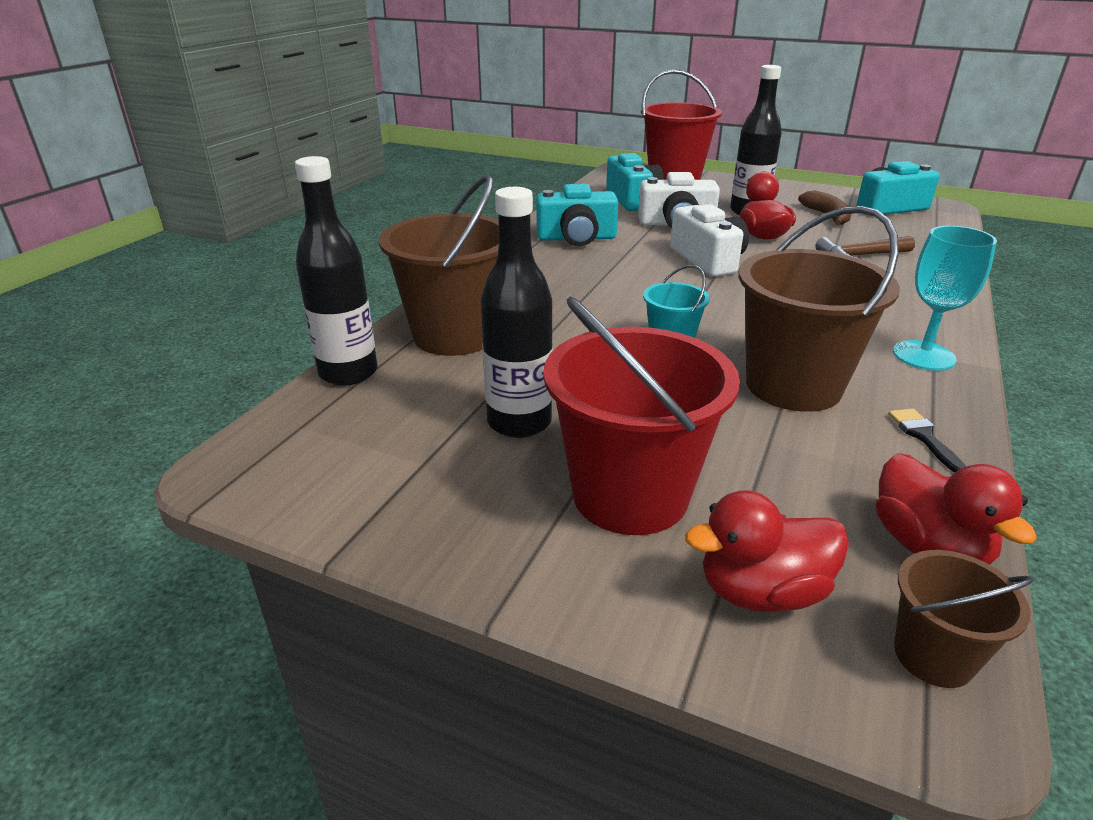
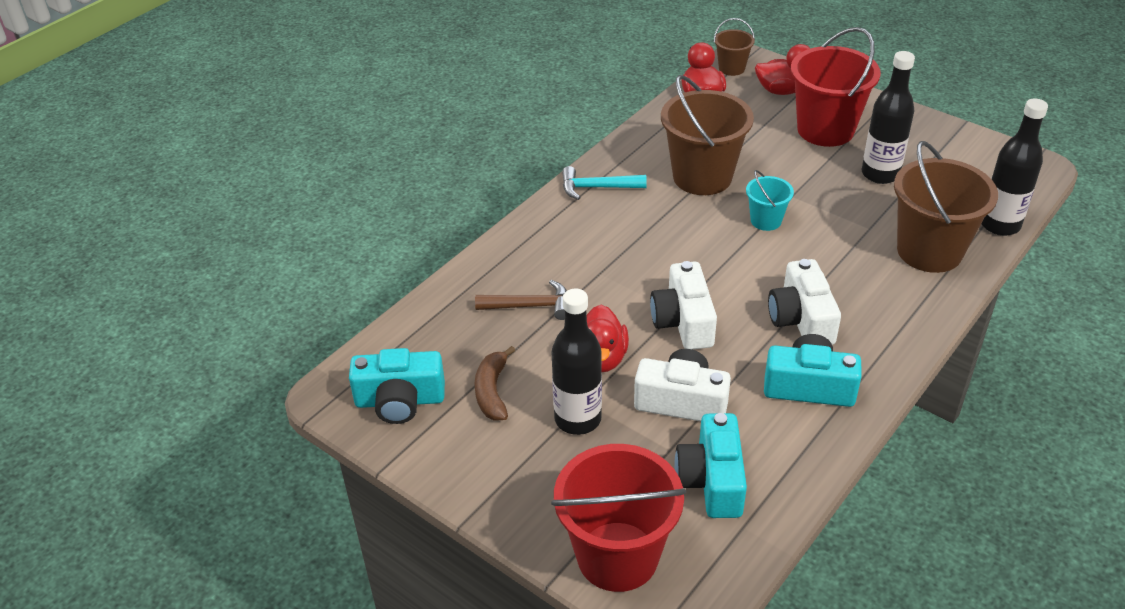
camera: 165 degrees left, 10 degrees up
(595, 271) = (801, 319): none -> white camera
(923, 355) = (597, 188): turquoise goblet -> turquoise hammer
(923, 437) = (654, 138): black brush -> none

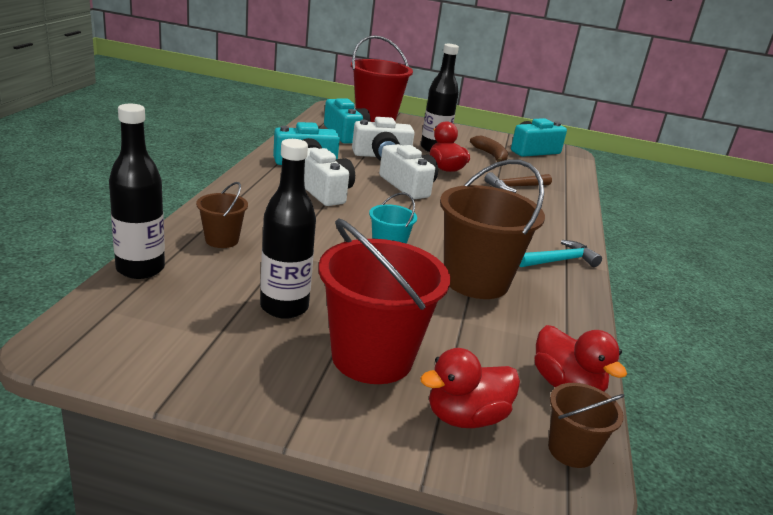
camera: 150 degrees right, 15 degrees down
(929, 251) = (222, 240): brown bucket -> brown bucket, size x0.50

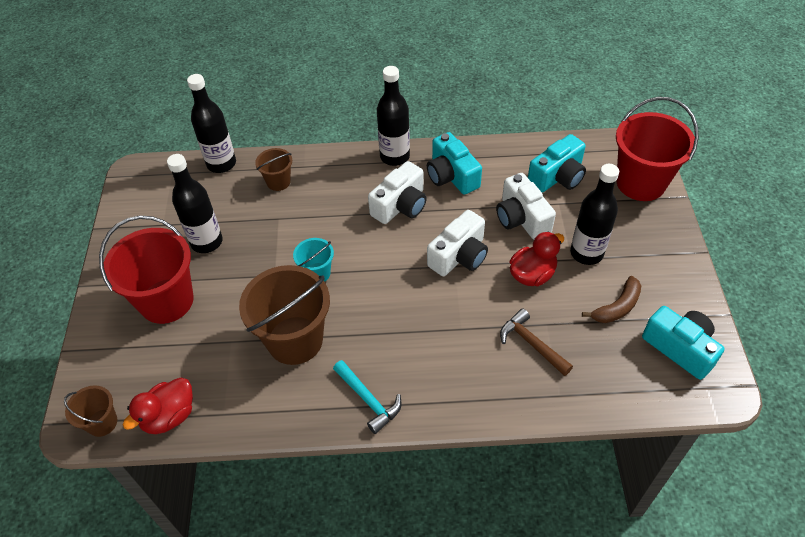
camera: 80 degrees right, 25 degrees up
(252, 177) = (394, 156): none -> black bottle
(465, 417) = (120, 361): red duck -> none

